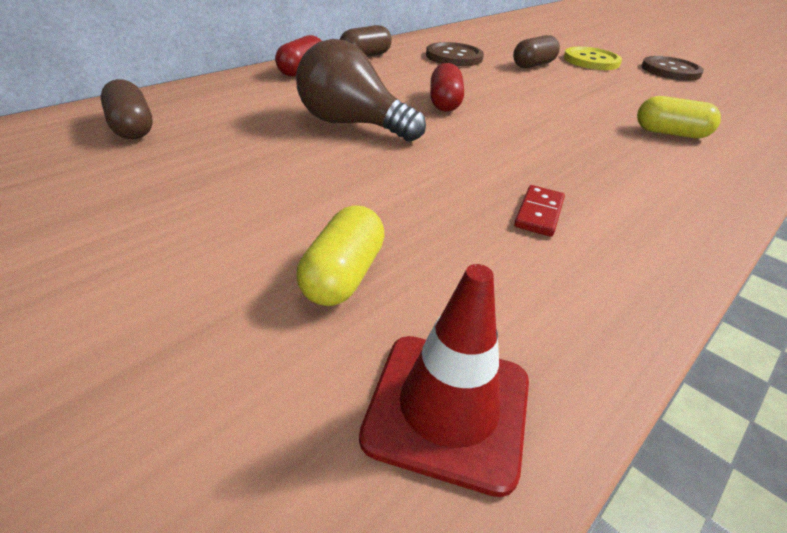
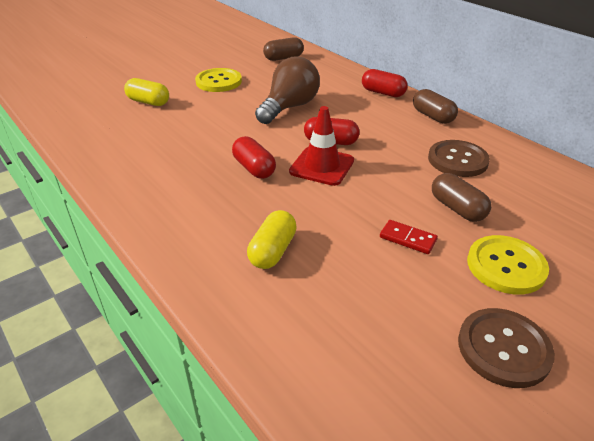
camera: 100 degrees right, 0 degrees up
(235, 190) = (218, 82): none -> yellow button
(448, 408) = (77, 115): red traffic cone -> red traffic cone (322, 166)
(536, 145) = (254, 168): none -> red capsule
(539, 213) = (171, 152): red domino -> red domino (407, 239)

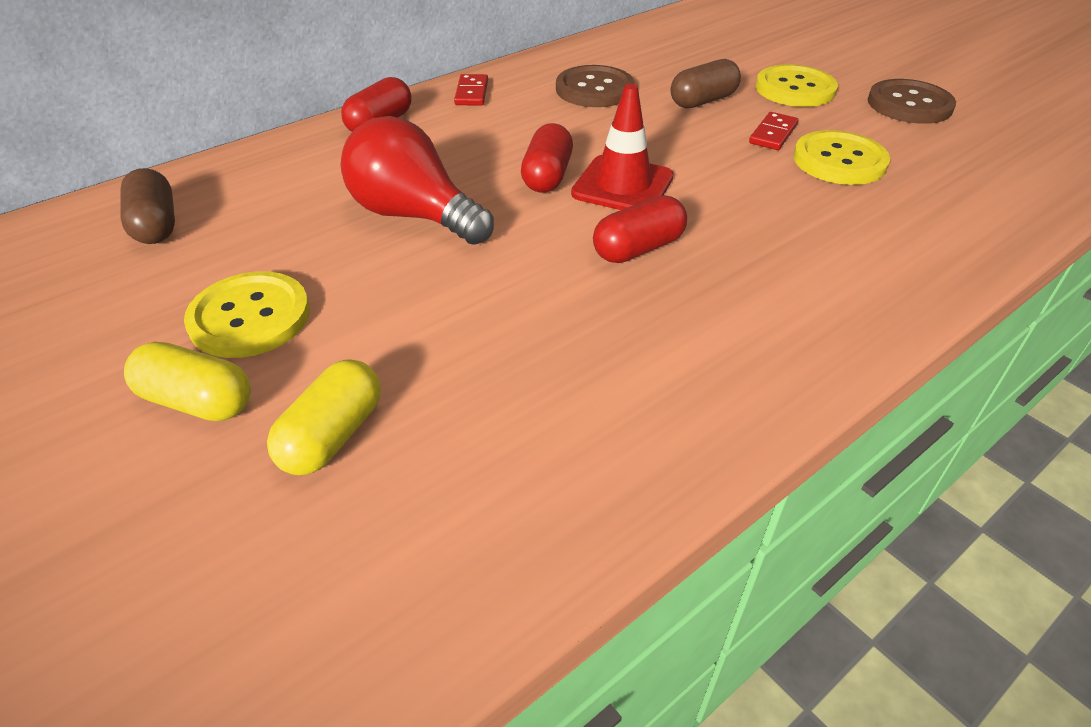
camera: 90 degrees left, 5 degrees up
(272, 251) = (840, 226): yellow capsule -> yellow capsule (197, 401)
(289, 107) = (414, 215): brown light bulb -> red light bulb
(368, 269) = (839, 161): none -> yellow button
(433, 116) = (472, 93): brown capsule -> red domino

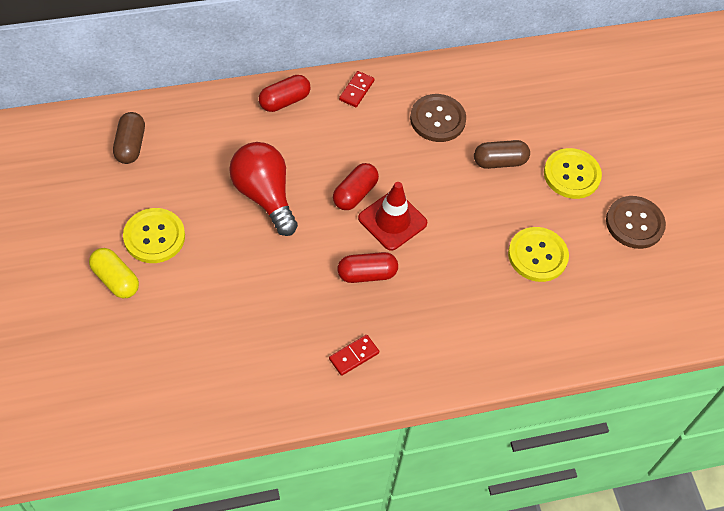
camera: 20 degrees right, 15 degrees up
(333, 436) = (164, 325): yellow capsule -> none
(773, 134) = (518, 214): red domino -> red domino (354, 356)

